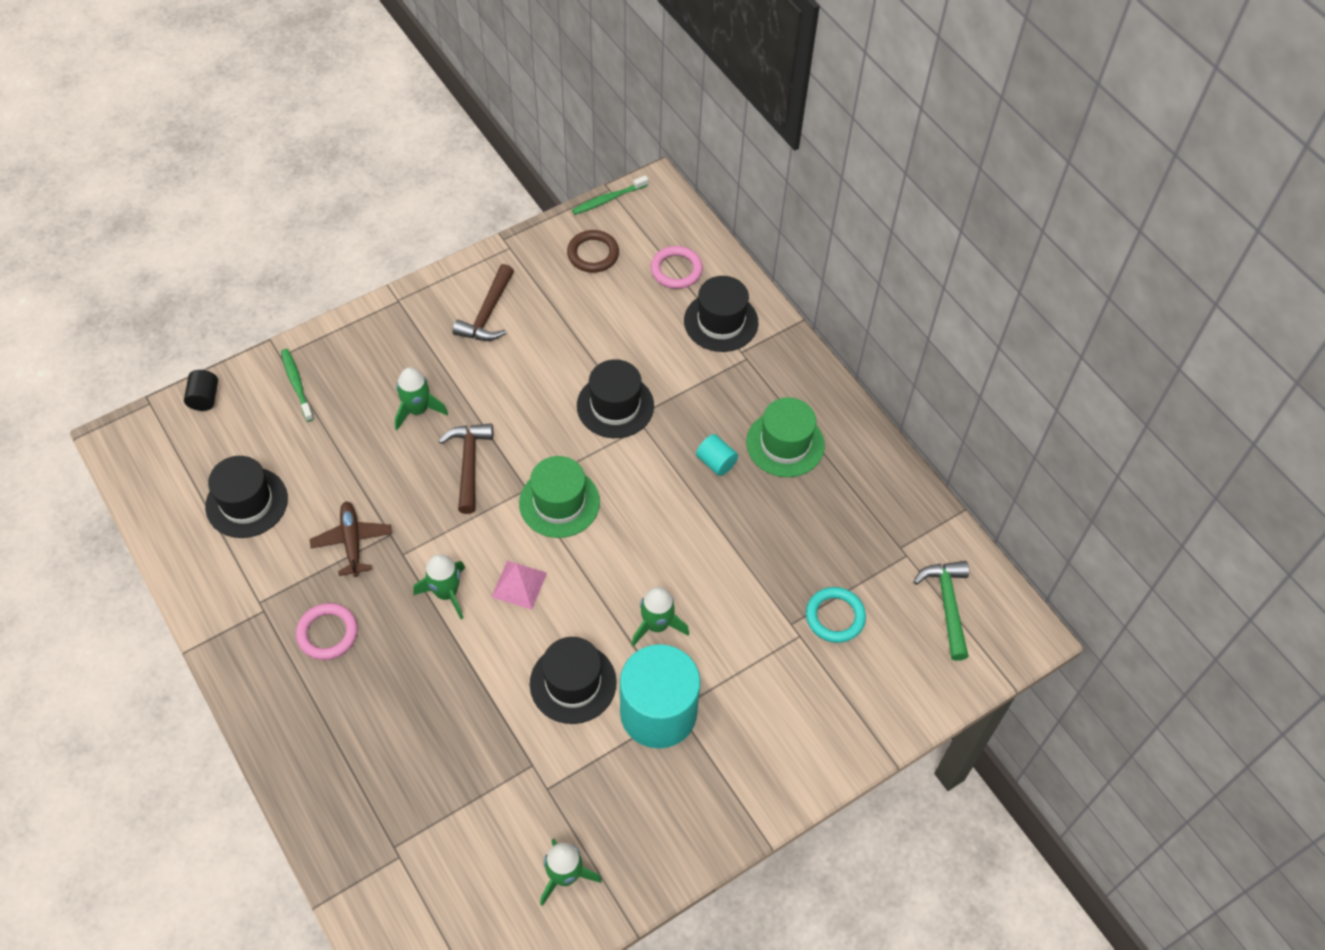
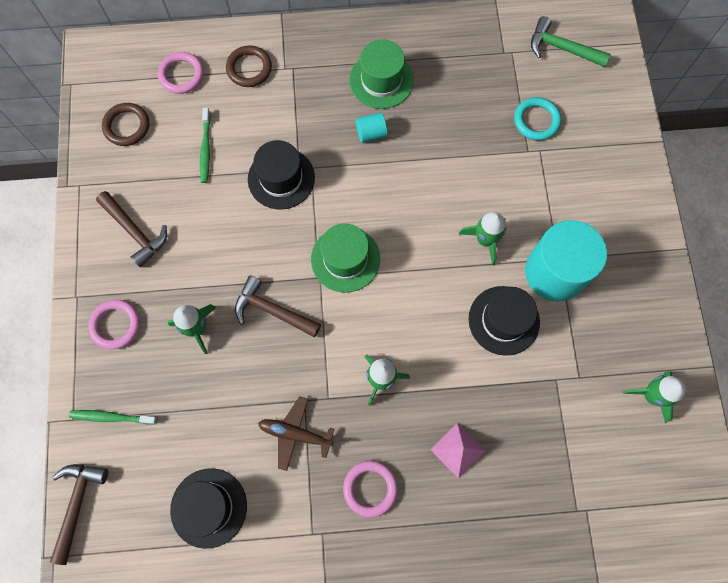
camera: 60 degrees left, 15 degrees up
(204, 398) = (77, 504): black cylinder -> brown hammer
(386, 344) = (115, 325): none -> pink ring
(519, 585) = (402, 321): pink pyramid -> pink pyramid (457, 450)
(608, 199) = (80, 89): green toothbrush -> green toothbrush (205, 149)
(721, 322) = (249, 68): black hat -> brown ring

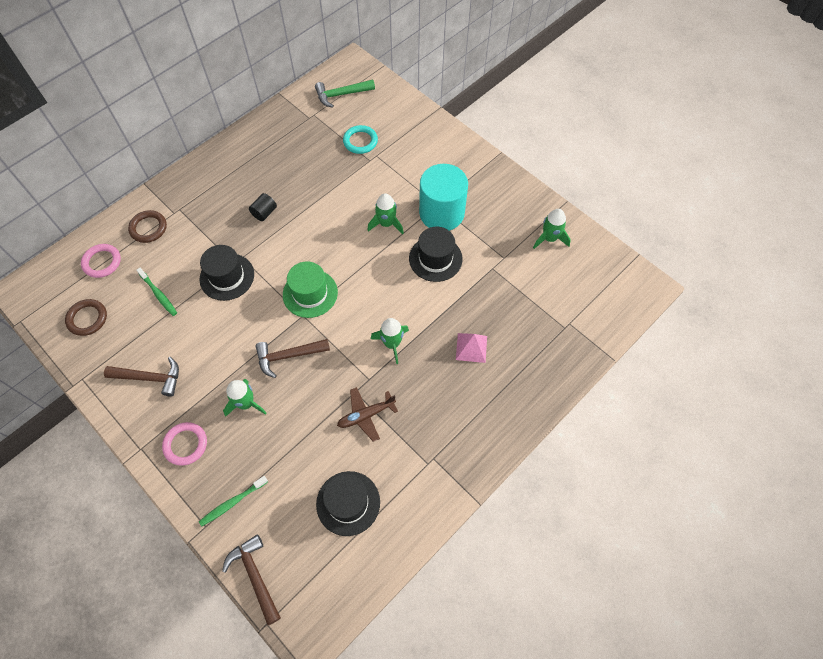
camera: 40 degrees left, 10 degrees down
(370, 488) = (439, 409): pink ring -> none
(371, 133) = (264, 213): turquoise cylinder -> black cylinder
(381, 80) = (245, 179): green hat -> none

